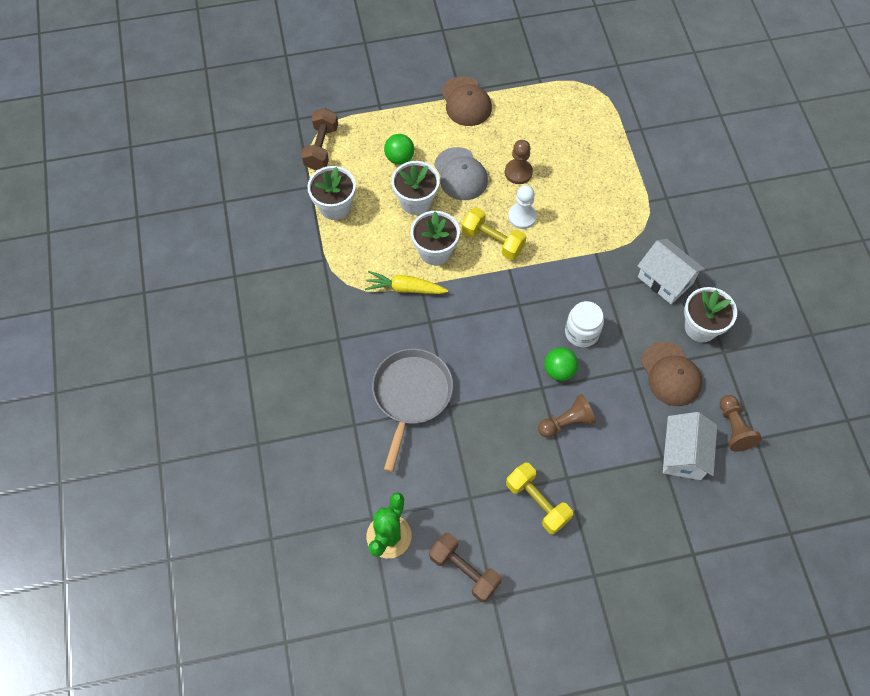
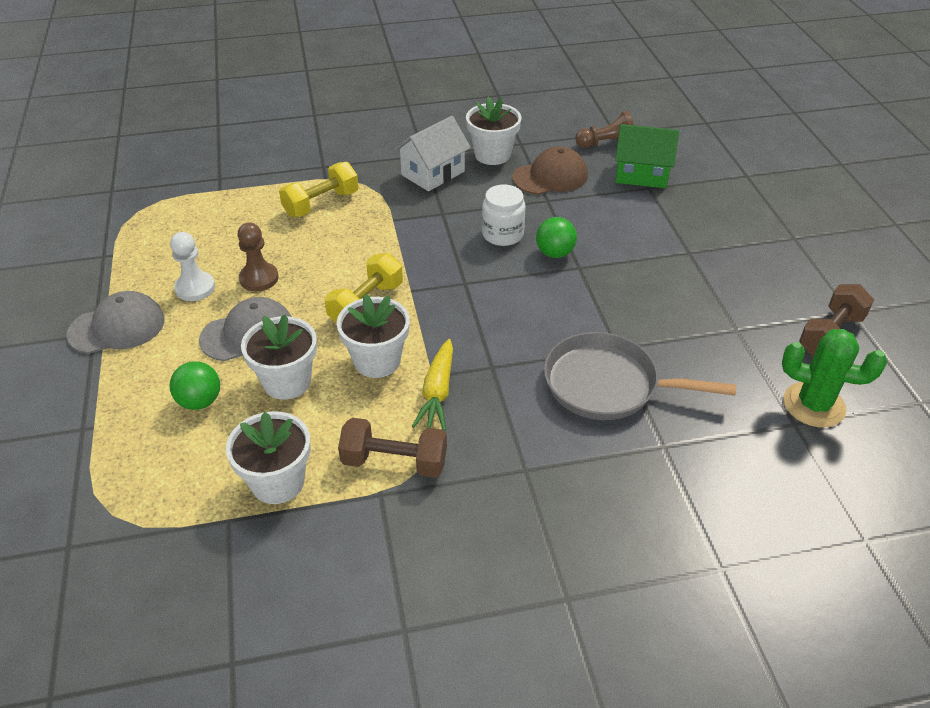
camera: 90 degrees left, 20 degrees down
(321, 147) = (147, 506): brown dumbbell -> brown dumbbell (394, 462)
(466, 102) = (117, 327): brown cap -> grey cap
(522, 217) = (331, 277): white pawn -> white pawn (195, 288)
(537, 502) = (725, 275): yellow dumbbell -> yellow dumbbell (321, 204)
(566, 422) = (621, 250): brown pawn -> none
(683, 454) = (641, 174): white house -> green house

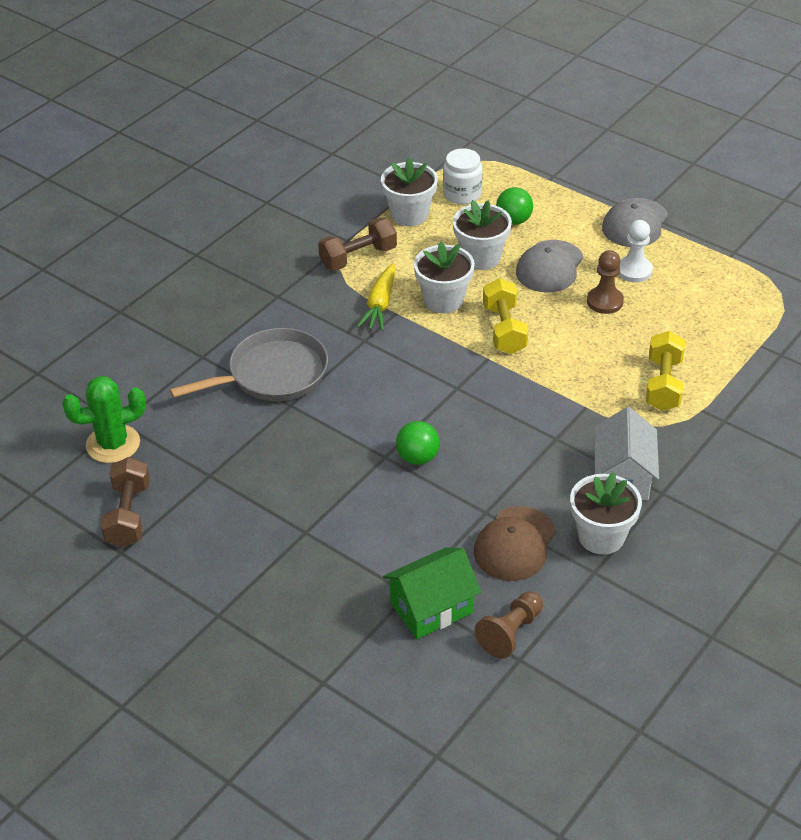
camera: 140 degrees right, 0 degrees up
(437, 392) = (380, 305): yellow carrot -> yellow carrot turned 135 degrees counterclockwise
(502, 234) = (481, 449): white jar -> white jar (462, 194)

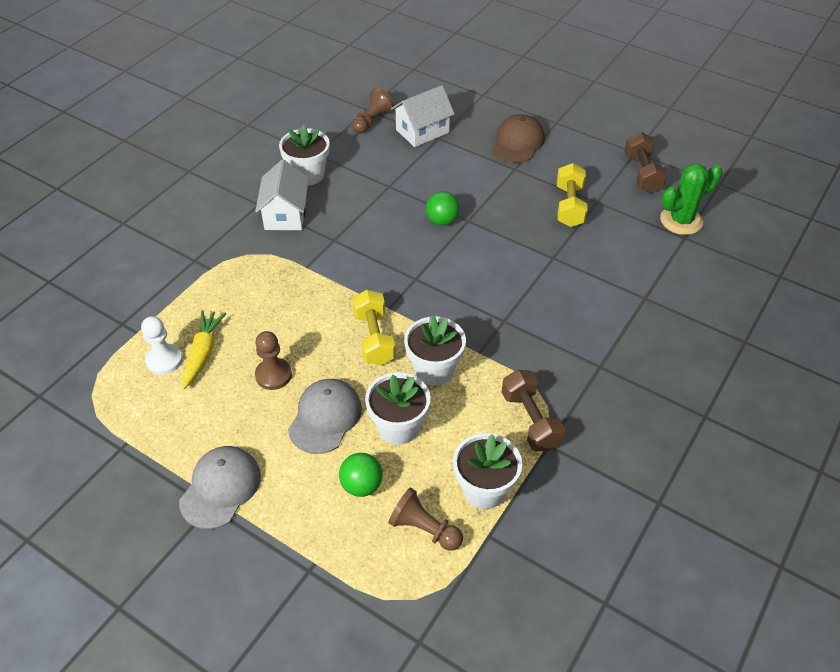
camera: 175 degrees right, 5 degrees up
(272, 374) = (576, 284): grey pan -> none
(358, 257) = (530, 420): brown dumbbell -> brown dumbbell turned 75 degrees counterclockwise
(380, 305) = (496, 360): yellow carrot -> yellow carrot (203, 353)
(431, 608) = (422, 131): green house -> white house
(462, 194) = (424, 529): white jar -> brown pawn
(514, 544) = (368, 167): brown cap -> brown cap (517, 142)
(634, 271) = (236, 416): white pawn -> white pawn (164, 360)
(663, 384) = (236, 290): yellow dumbbell -> yellow dumbbell (569, 206)

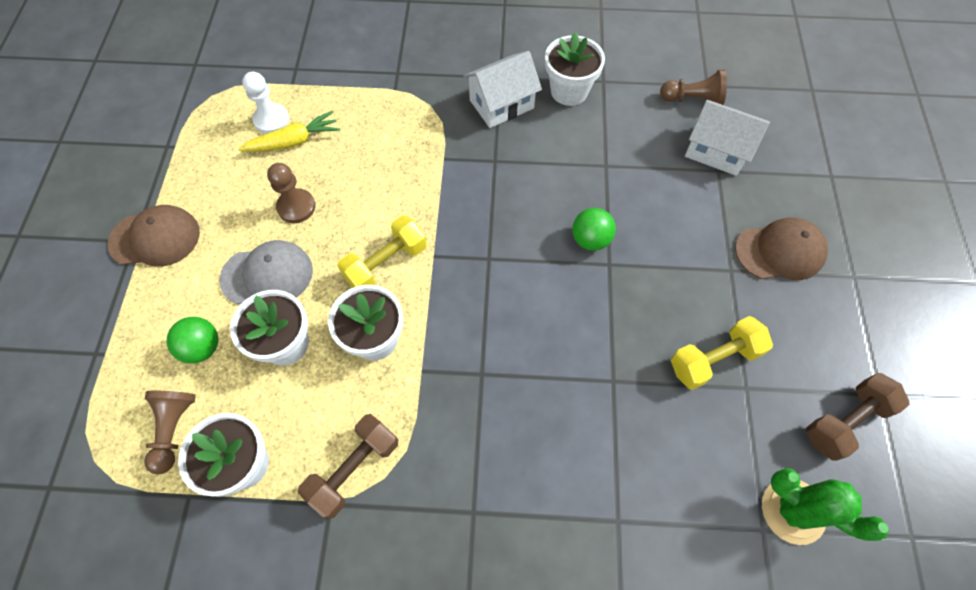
camera: 60 degrees right, 15 degrees up
(220, 488) = (155, 238): grey cap -> brown cap

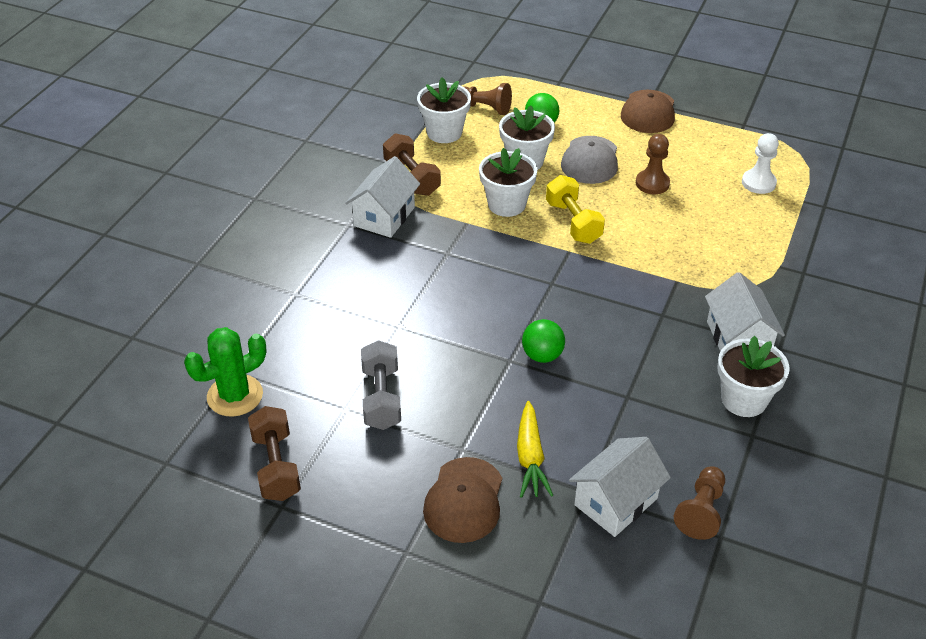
camera: 110 degrees right, 20 degrees down
(294, 141) = (728, 192): yellow carrot -> yellow carrot (530, 457)
(442, 472) = (384, 216): none -> white house
(713, 359) = (381, 398): yellow dumbbell -> grey dumbbell

